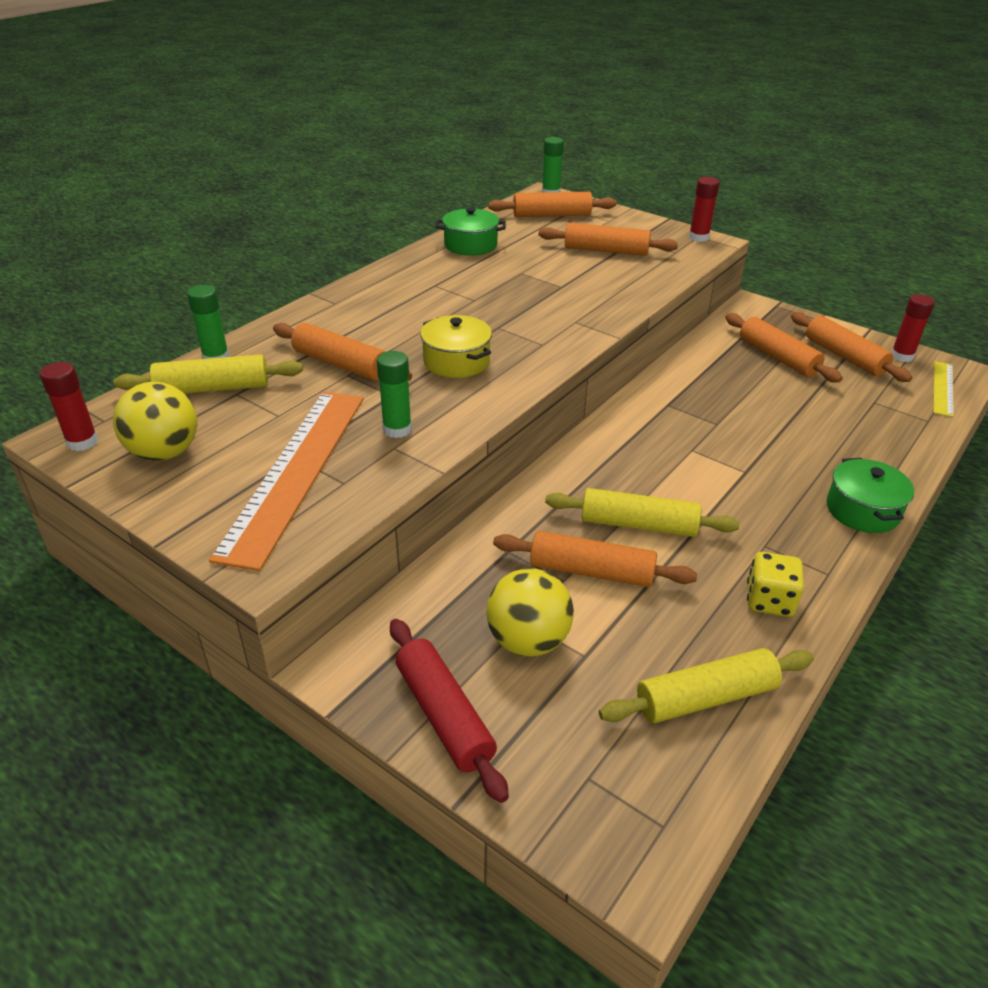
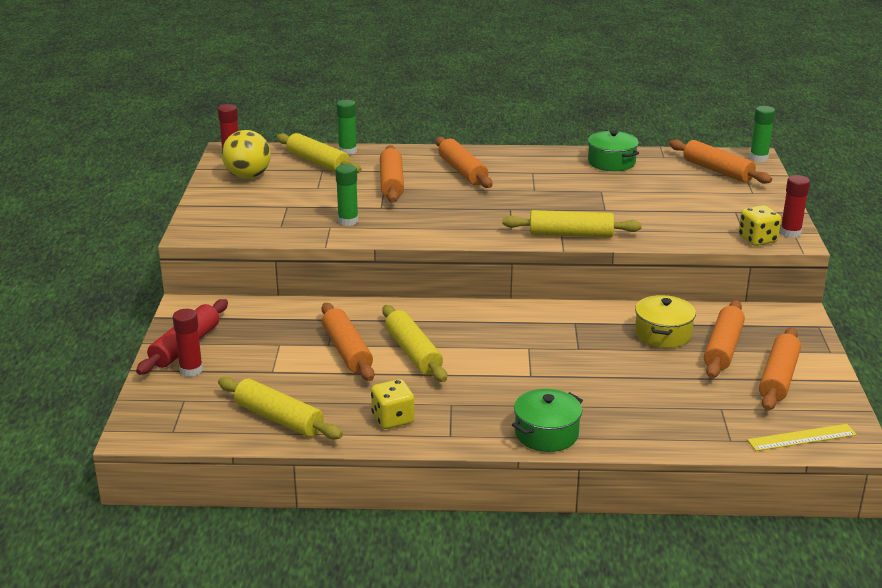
camera: 55 degrees right, 10 degrees down
(296, 471) = (274, 211): orange ruler -> none
(456, 361) = (446, 211): yellow pot -> yellow pot (663, 334)
(528, 640) = (264, 350): yellow ball -> none
(592, 321) = (571, 234): none -> yellow rolling pin
(606, 251) = (693, 207): orange rolling pin -> orange rolling pin (462, 171)
(696, 253) = (757, 239): none -> yellow dice
(901, 356) = (829, 406): red glue stick -> red glue stick (191, 370)

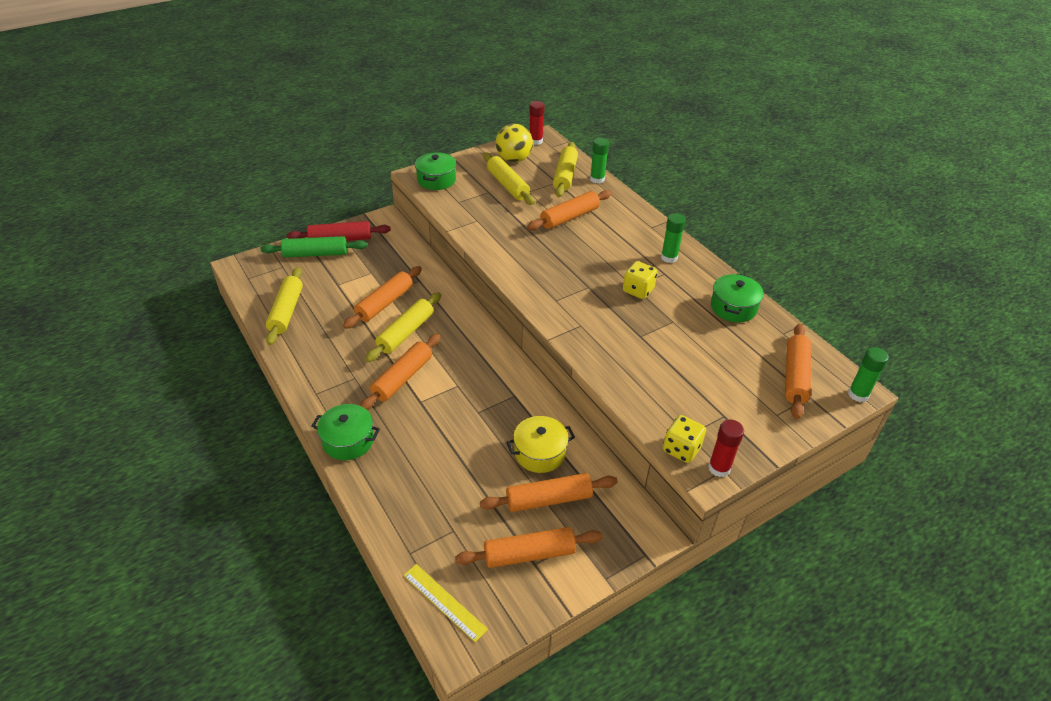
camera: 55 degrees right, 15 degrees up
(191, 370) = (315, 254): red glue stick -> green rolling pin
(220, 225) = (436, 180): none -> green pot
(348, 221) = (492, 224): green glue stick -> green glue stick (669, 257)
(393, 419) = (317, 359): yellow dice -> yellow dice (638, 290)
(462, 171) = (625, 240): orange rolling pin -> orange rolling pin (402, 378)
(571, 234) = (577, 334): yellow rolling pin -> yellow rolling pin (507, 185)

